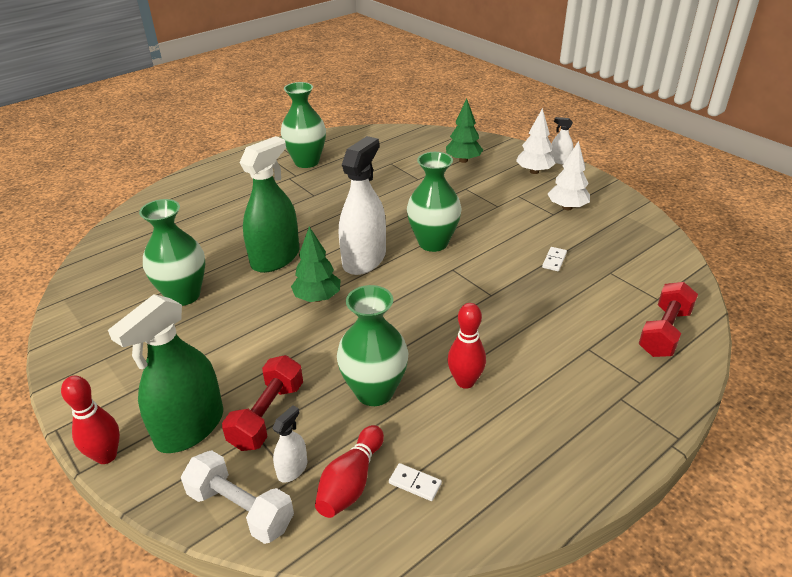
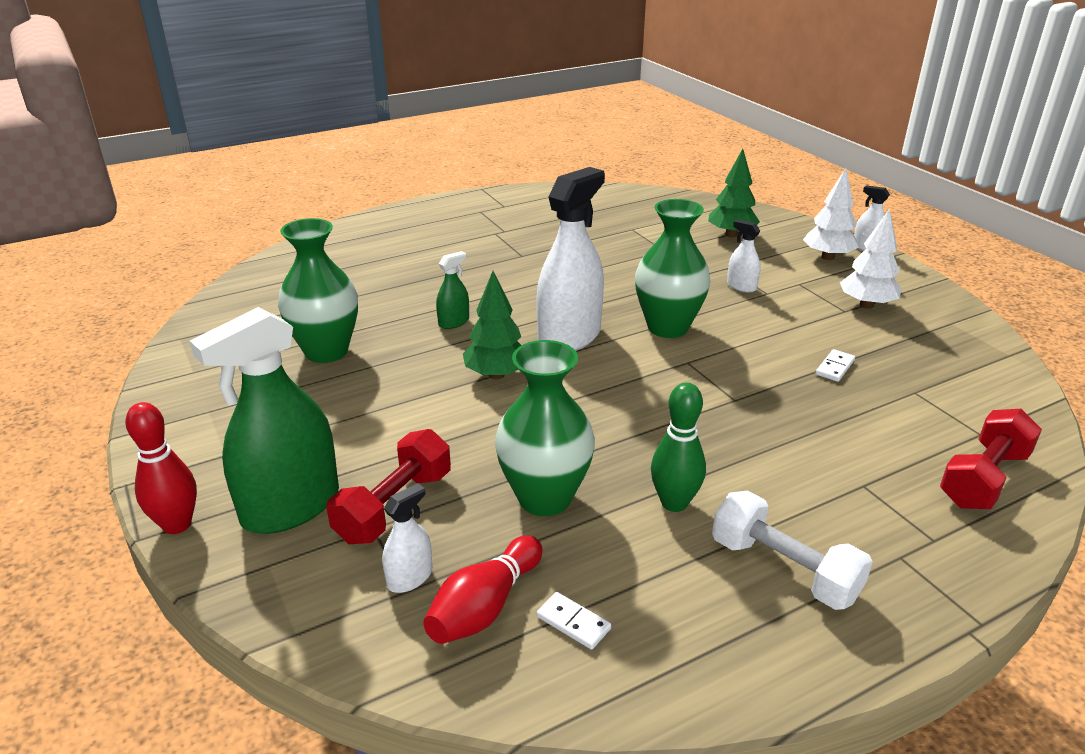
camera: 10 degrees right, 5 degrees down
(241, 509) = (328, 616): white dumbbell -> white dumbbell (784, 569)
(275, 258) = (453, 322): green spray bottle -> green spray bottle, size x0.45
(306, 162) = (522, 217): green vase -> none
(465, 381) = (674, 503): red bowling pin -> green bowling pin
(478, 203) = (741, 286): none -> white spray bottle

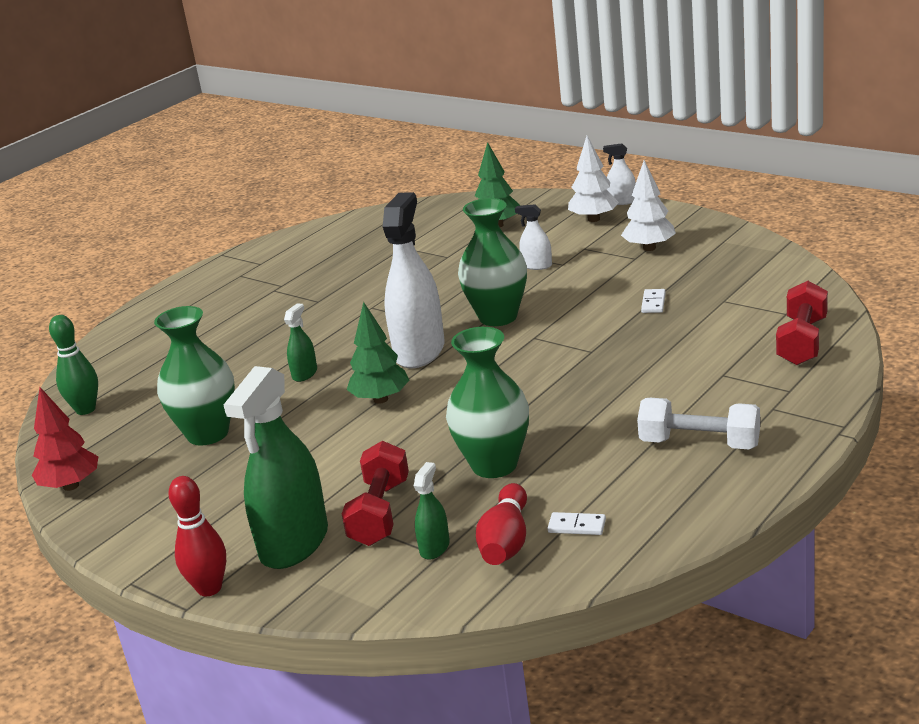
camera: 20 degrees left, 5 degrees down
(180, 359) = (71, 486): none -> red tree
(409, 578) = (434, 547): white spray bottle -> green spray bottle
(674, 503) = (594, 433): green bowling pin -> green bowling pin (85, 409)

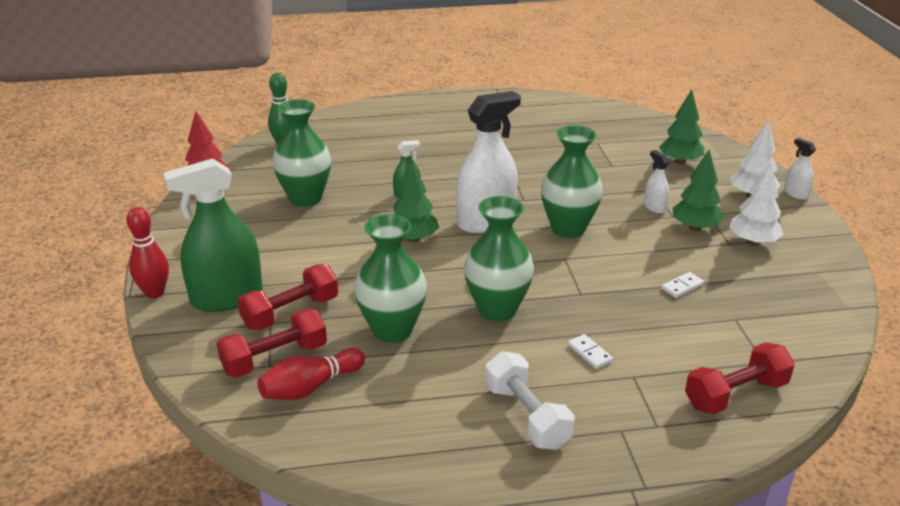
camera: 40 degrees right, 5 degrees up
(434, 547) = (274, 358): green spray bottle -> red dumbbell
(549, 399) = (497, 309): none -> green vase
(577, 526) = (360, 411): white domino -> white domino (589, 353)
(592, 262) = (695, 228): none -> green tree

